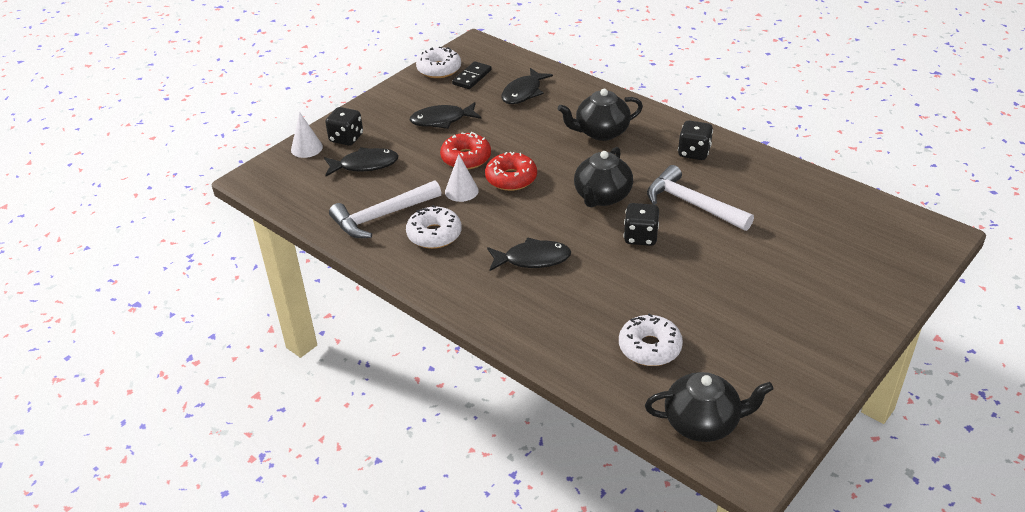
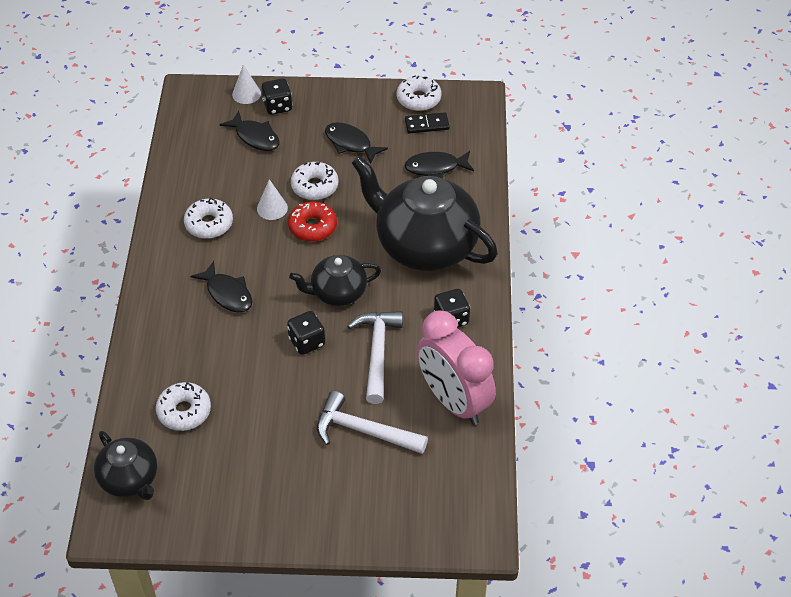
camera: 50 degrees right, 10 degrees up
(382, 216) = (204, 184): white hammer -> white hammer (363, 431)
(466, 158) = (314, 186): red donut -> white donut
(601, 132) = (425, 246): black teapot -> black teapot, size x1.89
(783, 188) = (453, 401): none -> pink clock

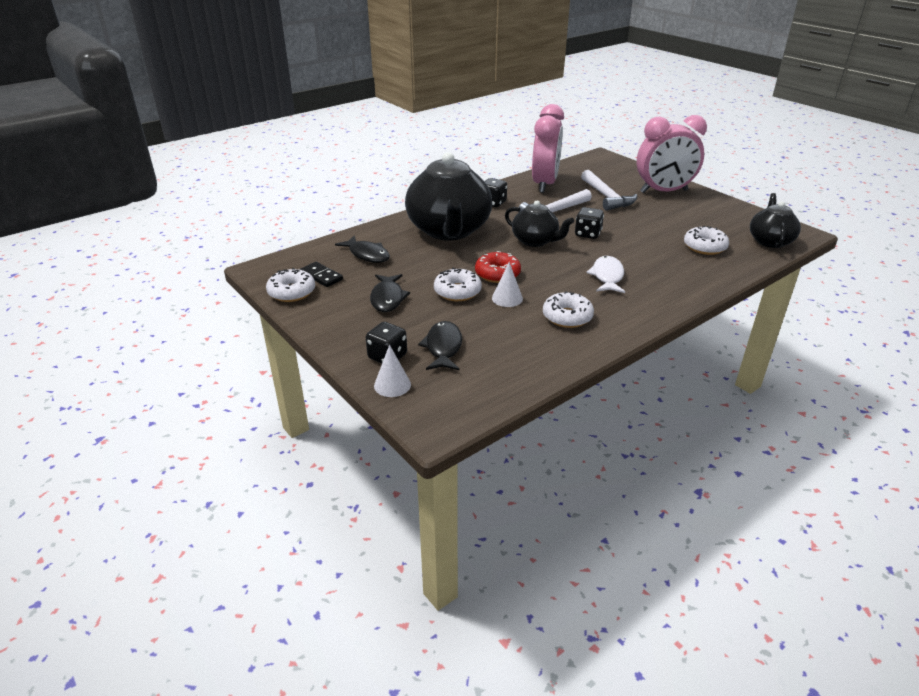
camera: 130 degrees left, 15 degrees down
(227, 293) = (607, 276): black fish -> white fish
(319, 500) = (664, 191): none -> pink clock

